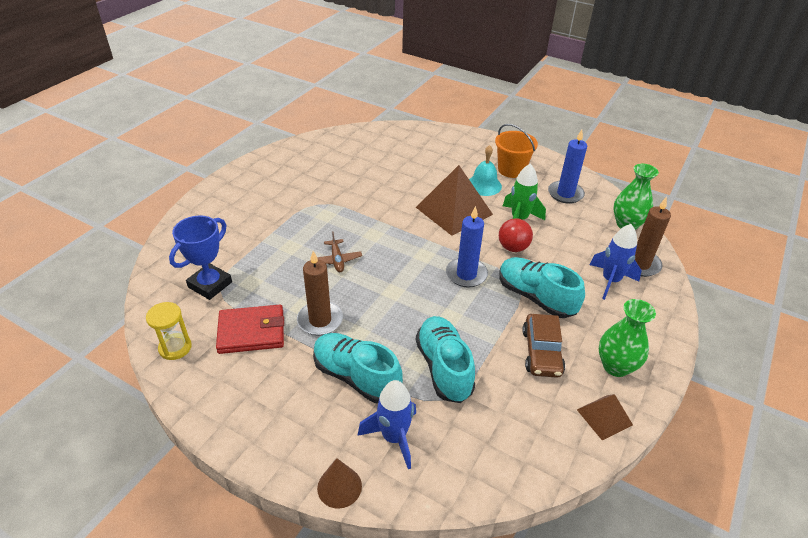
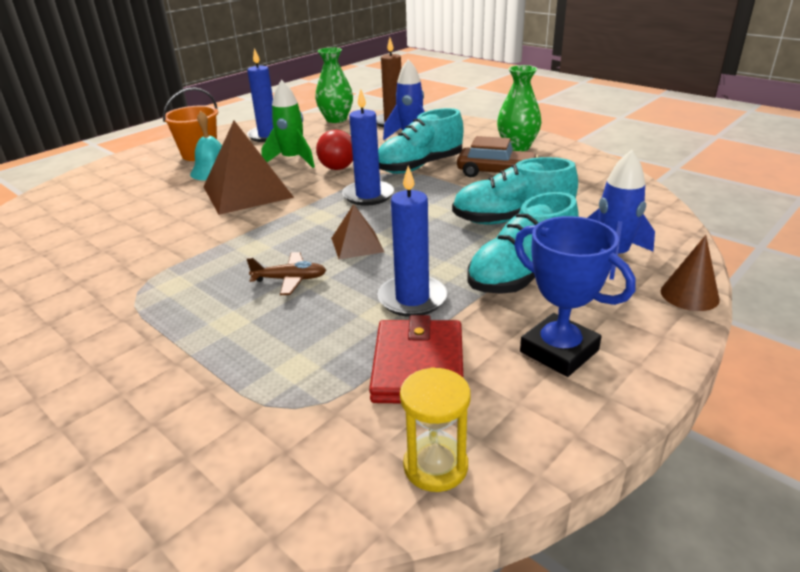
camera: 75 degrees left, 10 degrees down
(210, 285) = (276, 421): blue trophy -> blue trophy (559, 351)
(320, 320) = (412, 299): brown candle -> blue candle
(604, 417) = (574, 158): brown pyramid -> brown pyramid (357, 244)

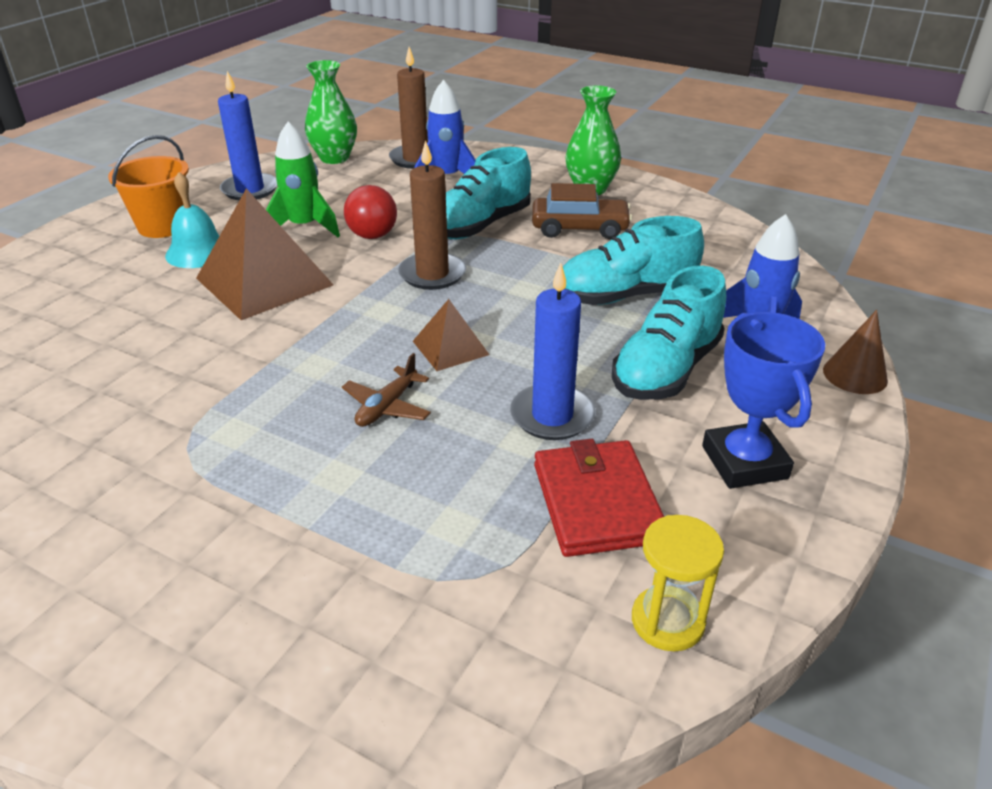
camera: 15 degrees left, 5 degrees up
(290, 279) = (387, 407): brown plane -> brown plane turned 135 degrees clockwise
(368, 195) = (432, 274): blue candle -> brown candle
(559, 351) = (744, 462): blue trophy -> blue trophy turned 45 degrees clockwise

